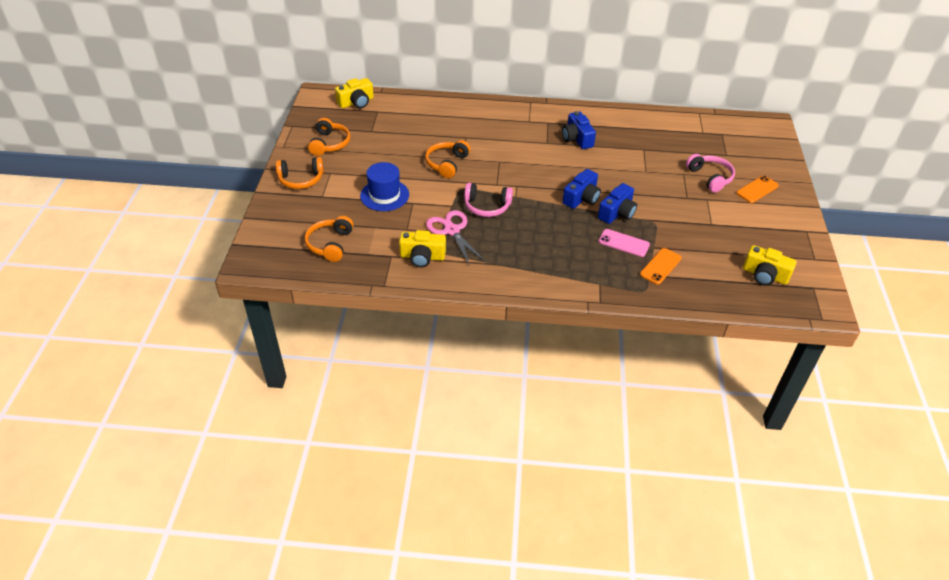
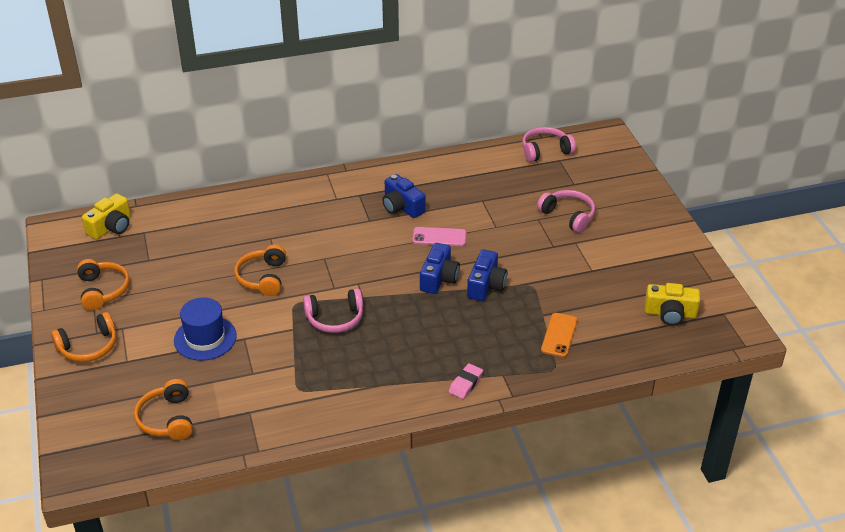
camera: 20 degrees left, 5 degrees down
(422, 257) = (287, 402): yellow camera -> none
(452, 230) = (307, 359): pink scissors -> none
(566, 282) = (465, 383): none -> pink eraser
(623, 243) = (508, 319): pink phone -> pink phone (439, 237)
(713, 124) = (545, 150): none -> pink headphones
(757, 189) = (623, 217): orange phone -> none

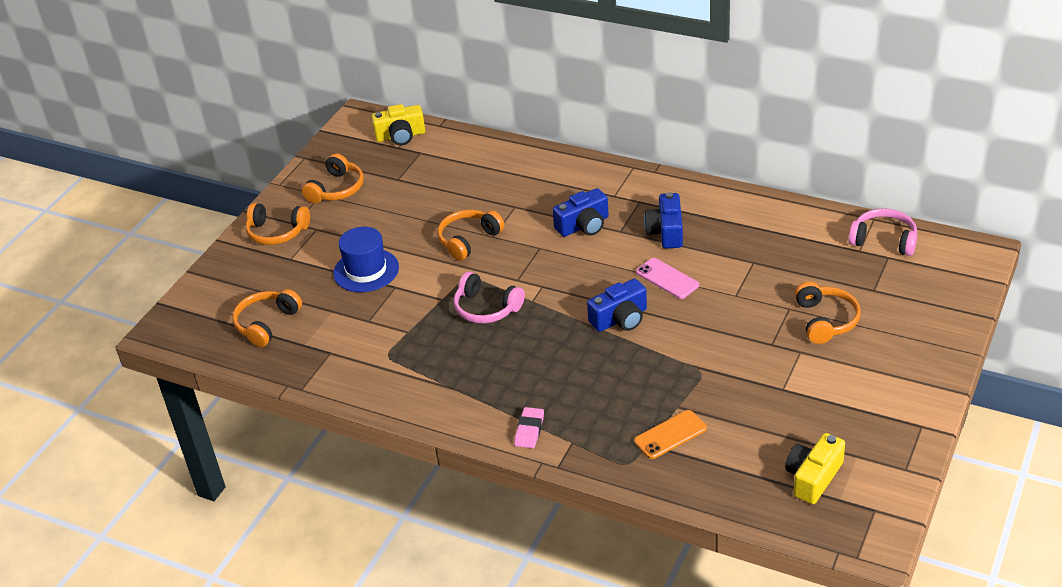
camera: 45 degrees right, 0 degrees up
(465, 383) = (529, 430): pink eraser -> pink eraser turned 60 degrees counterclockwise
(486, 285) = (657, 348): blue camera -> blue camera (583, 225)
(568, 216) = (826, 320): pink headphones -> orange headphones
(670, 314) = (813, 477): yellow camera -> yellow camera turned 75 degrees clockwise

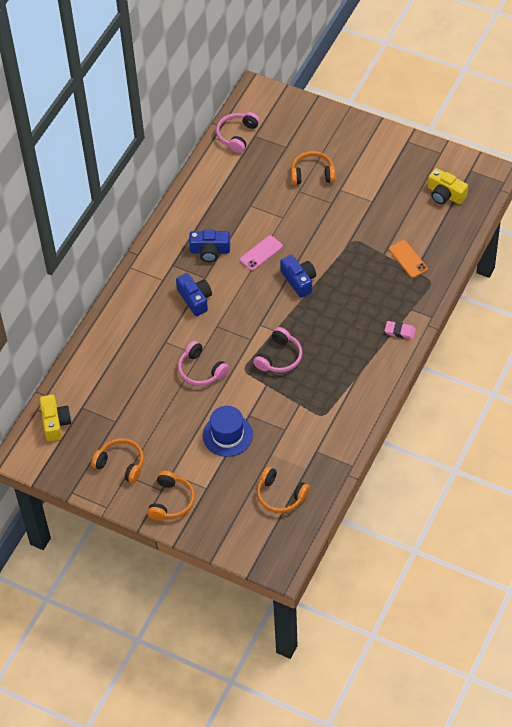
camera: 90 degrees left, 15 degrees up
(468, 240) = (201, 370): orange headphones -> pink headphones

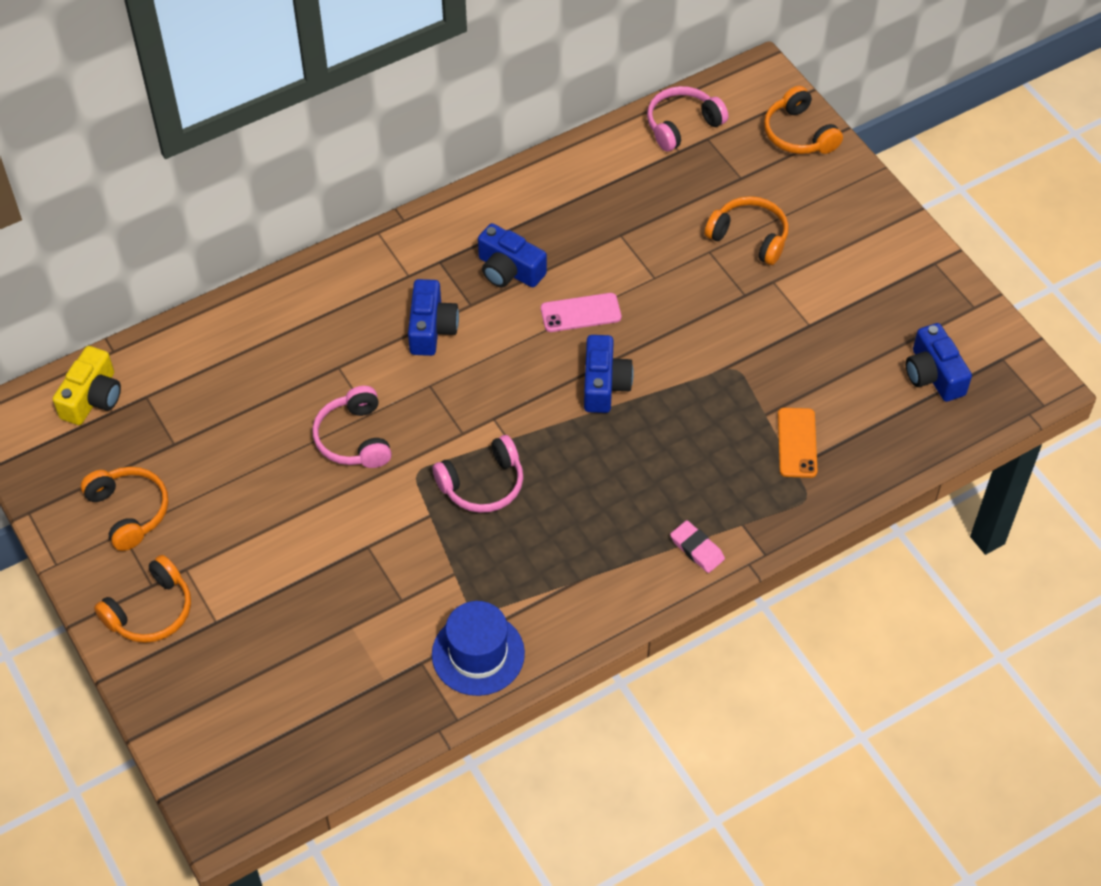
camera: 30 degrees right, 0 degrees up
(227, 435) = (312, 558): blue hat -> blue hat (478, 654)
(280, 496) = (312, 701): orange headphones -> orange headphones (798, 134)
(445, 194) = (933, 374): yellow camera -> blue camera

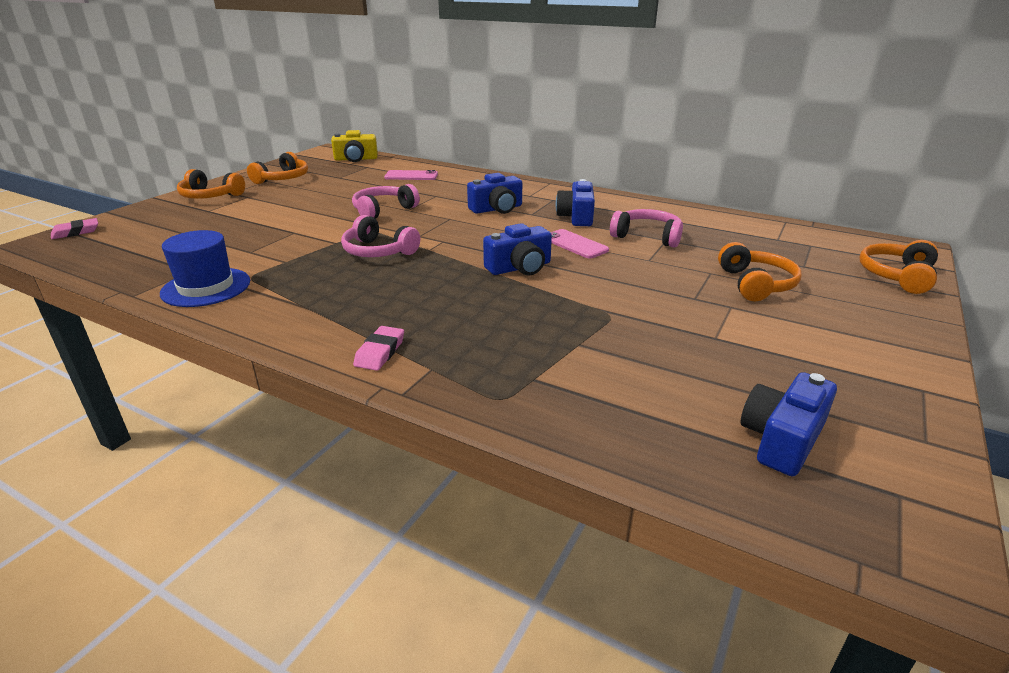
camera: 60 degrees right, 25 degrees down
(202, 773) = (76, 232): none -> pink eraser
(234, 362) = (411, 176): none -> pink phone
(682, 125) = (802, 234): pink headphones -> pink headphones (647, 237)
(797, 443) = (566, 371): orange phone -> none

